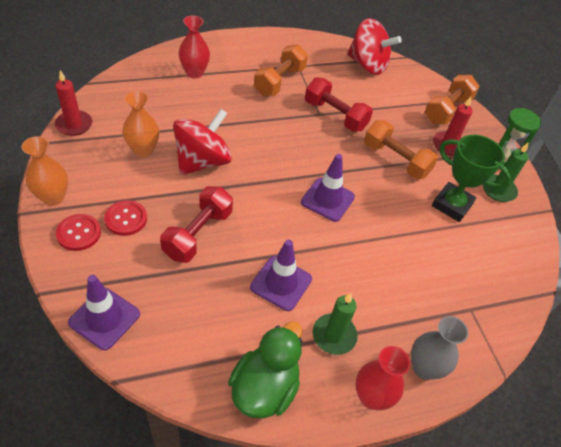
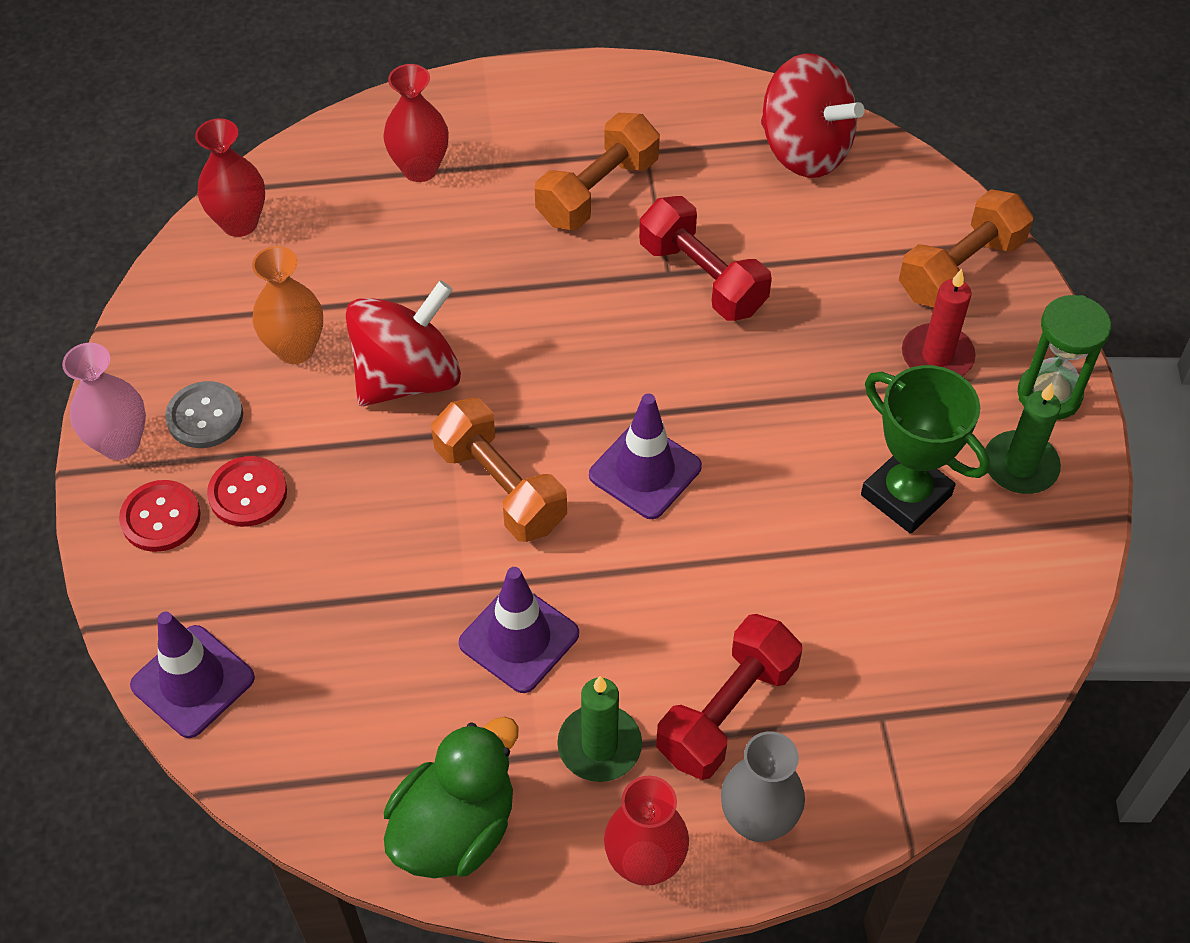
camera: 15 degrees right, 5 degrees up
(53, 197) = (120, 443): orange vase -> pink vase
(74, 125) = (168, 288): red candle -> none
(99, 183) = (205, 417): none -> grey button
(108, 96) = (239, 223): none -> red vase
(198, 234) = (378, 531): red dumbbell -> red dumbbell (727, 711)
(396, 160) = (810, 387): orange dumbbell -> orange dumbbell (500, 487)

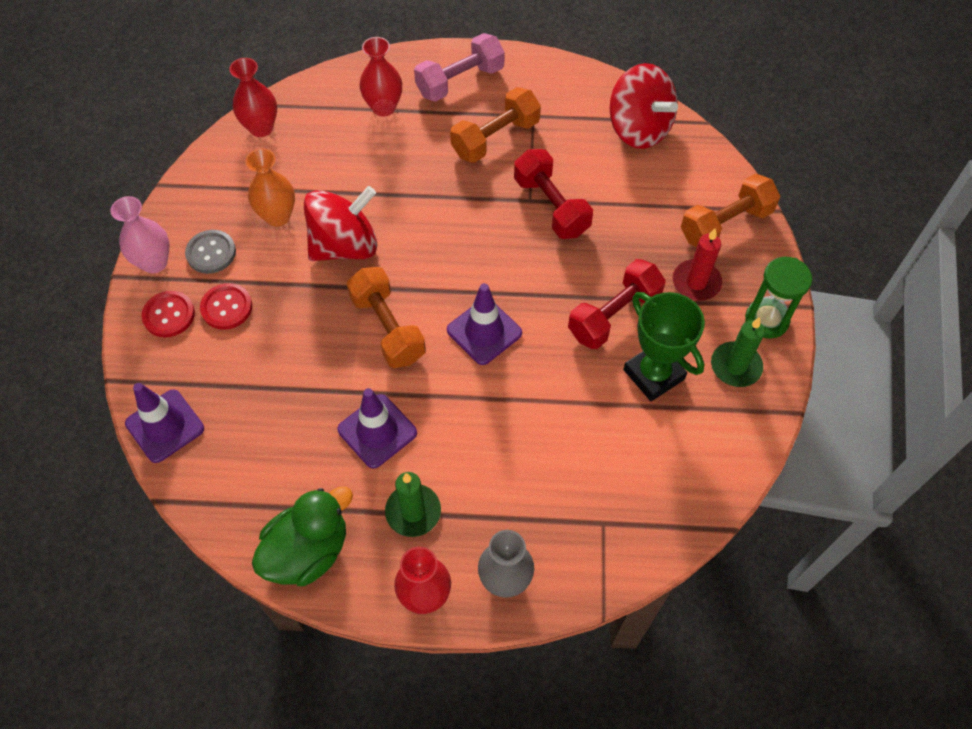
camera: 10 degrees right, 5 degrees up
(526, 116) = (460, 81): none -> pink dumbbell
(727, 711) = (501, 502): red dumbbell -> red dumbbell (614, 315)

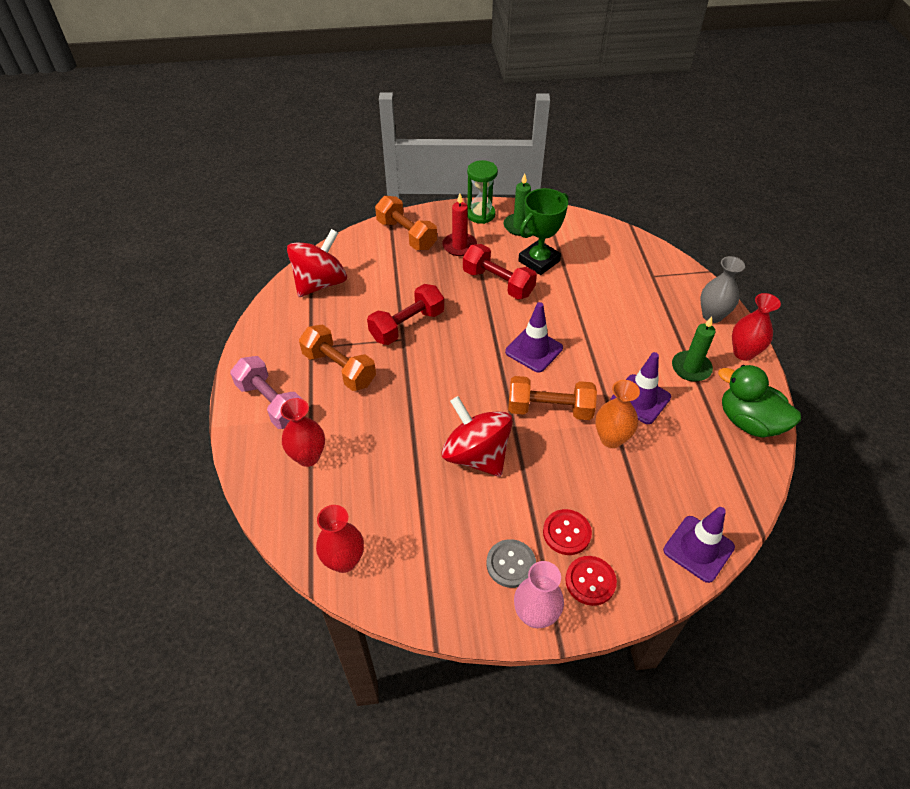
camera: 100 degrees left, 10 degrees down
(278, 216) = (455, 516): orange vase -> orange vase (611, 438)
(388, 328) = (549, 409): orange dumbbell -> orange dumbbell turned 45 degrees clockwise

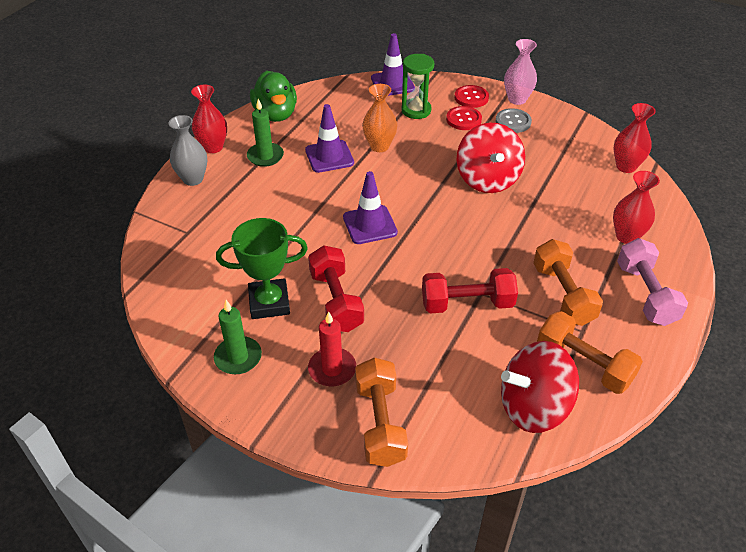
camera: 145 degrees left, 5 degrees down
(480, 214) = (263, 402): green hourglass -> green hourglass (416, 110)
(549, 409) = (403, 181): orange dumbbell -> orange dumbbell (583, 364)

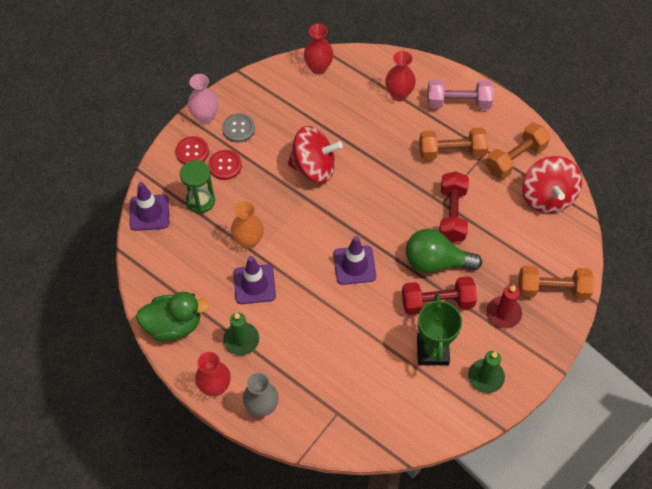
camera: 80 degrees left, 15 degrees up
(392, 294) = (436, 262): none -> green light bulb

